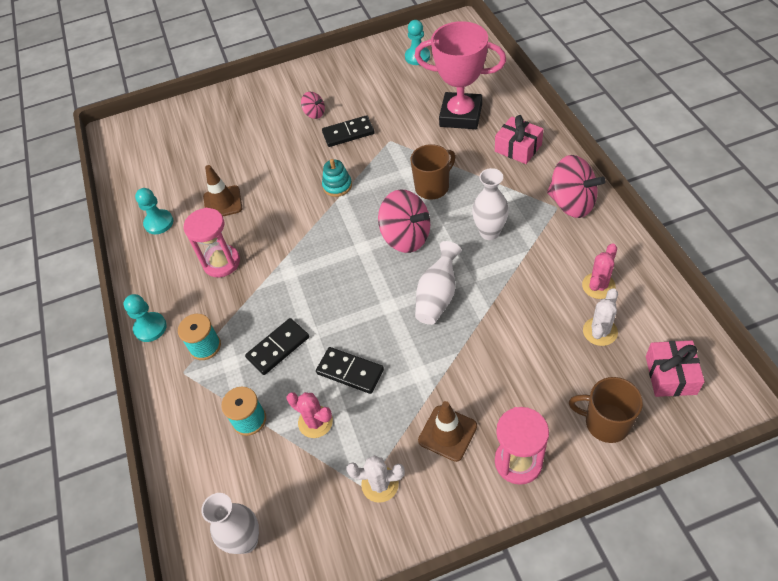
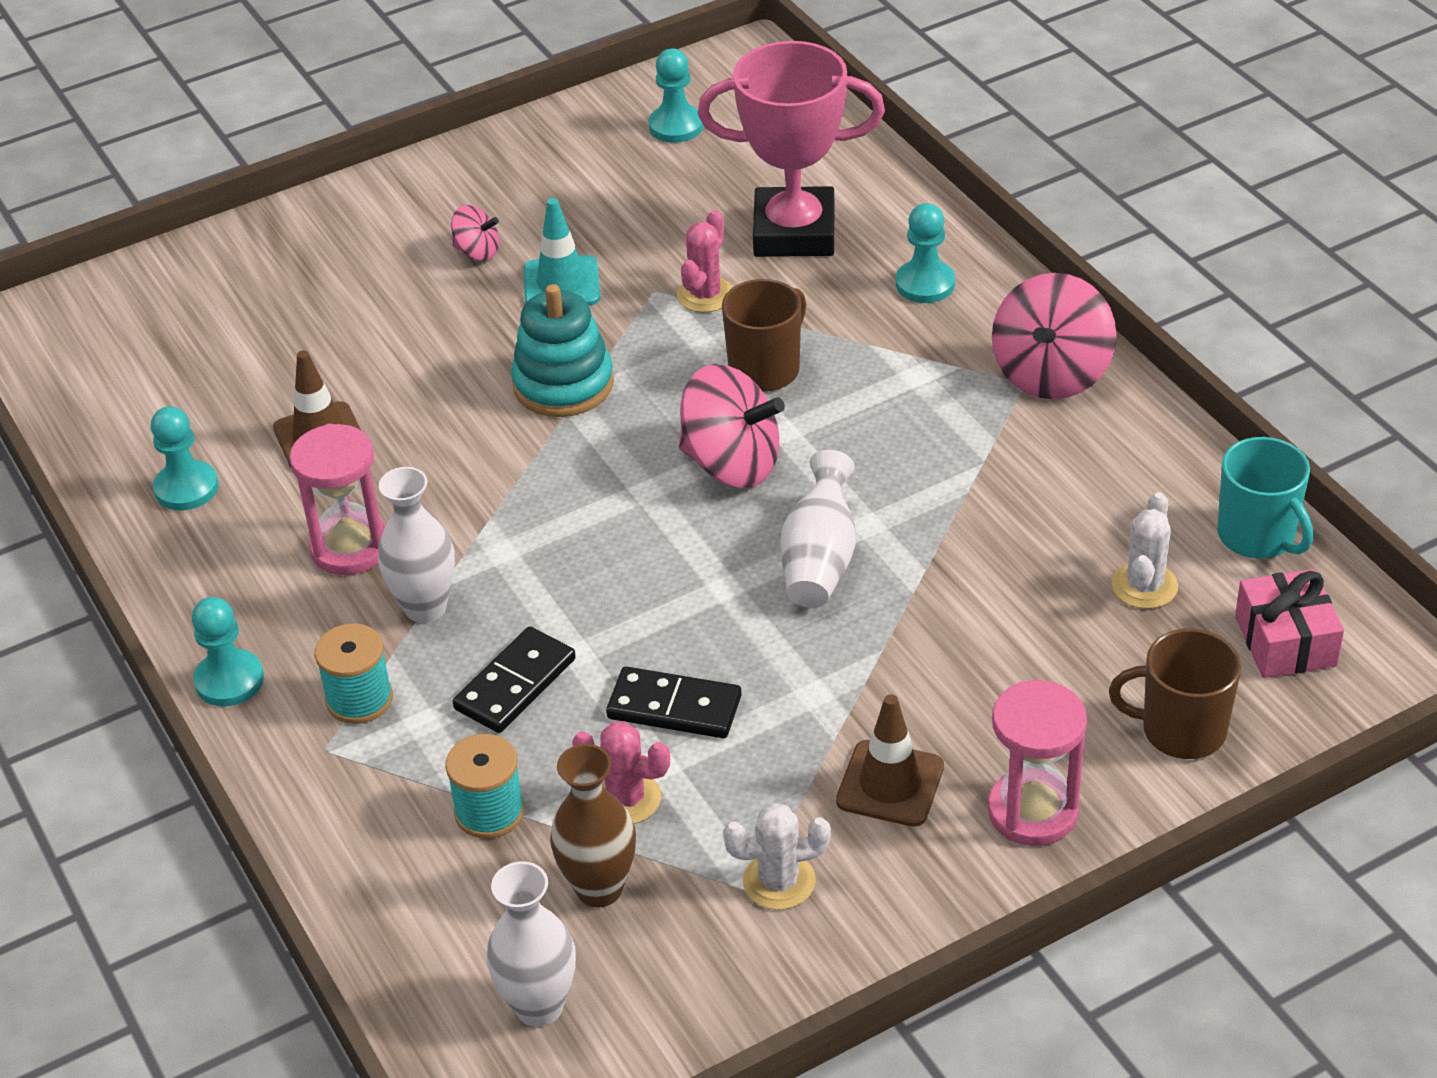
camera: 15 degrees left, 10 degrees down
(291, 474) = (599, 888): none -> brown vase
(337, 186) = (563, 384): turquoise stacking toy -> turquoise stacking toy, size x1.62
(348, 133) = (561, 284): black domino -> turquoise traffic cone
(489, 232) = (899, 440): white vase -> white vase (425, 607)
(518, 148) = (925, 284): pink gift -> turquoise pawn
(572, 203) = (1051, 374): pink spinning top -> pink spinning top turned 90 degrees clockwise
(598, 286) = (1128, 511): pink cactus -> pink cactus (705, 295)
(664, 309) = (1257, 536): none -> turquoise mug

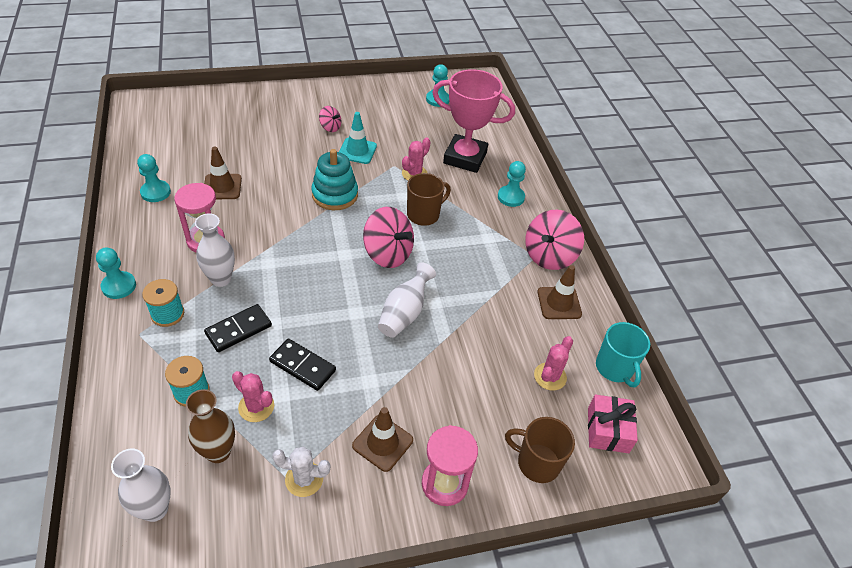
camera: 10 degrees right, 5 degrees up
(1107, 454) = (559, 303): none -> brown traffic cone
(1144, 586) = (550, 376): white cactus -> pink cactus

